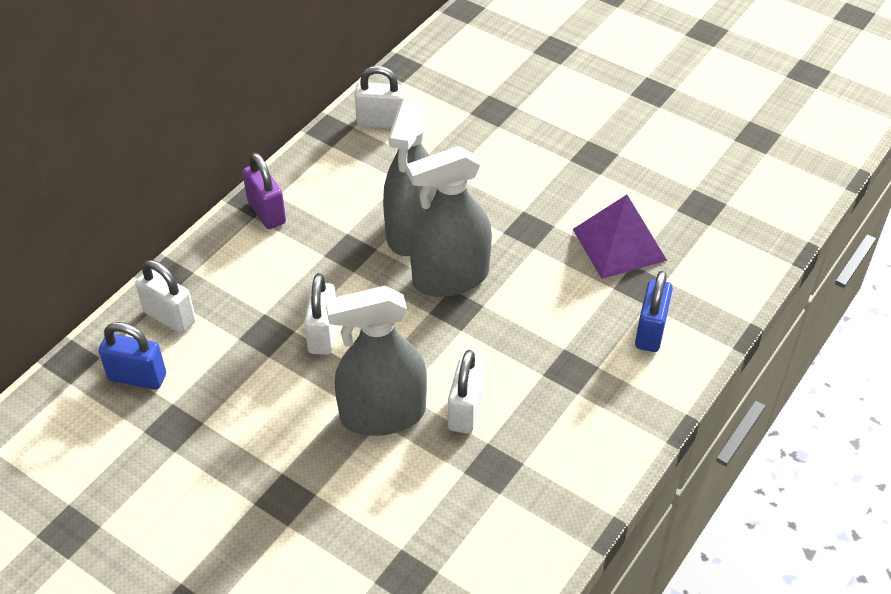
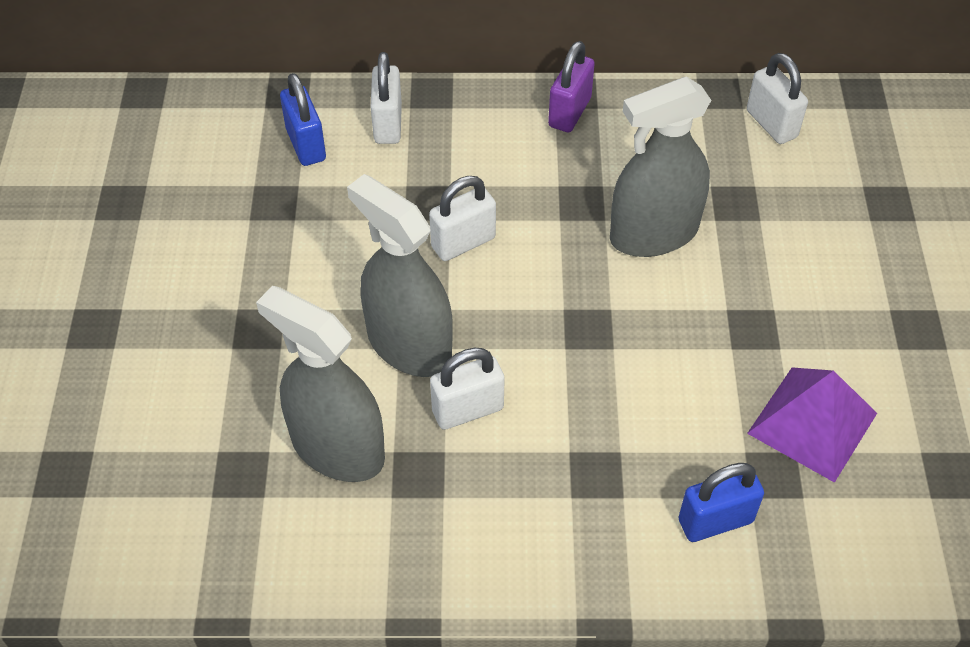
camera: 55 degrees right, 5 degrees up
(450, 278) = (623, 300): grey spray bottle -> grey spray bottle (337, 448)

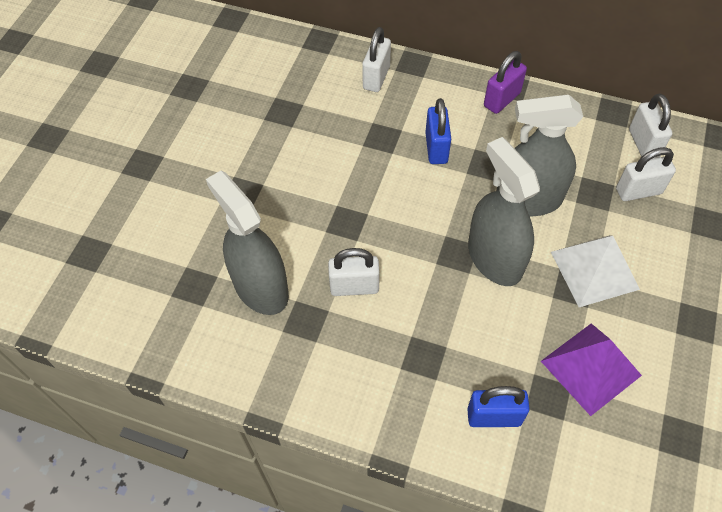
camera: 20 degrees right, 5 degrees up
(306, 145) = (318, 78): blue padlock -> blue padlock (436, 148)
(409, 345) = (333, 231): grey spray bottle -> grey spray bottle (494, 258)
(463, 242) = (395, 171): white padlock -> white padlock (638, 191)
(771, 299) = (594, 270): none -> white pyramid

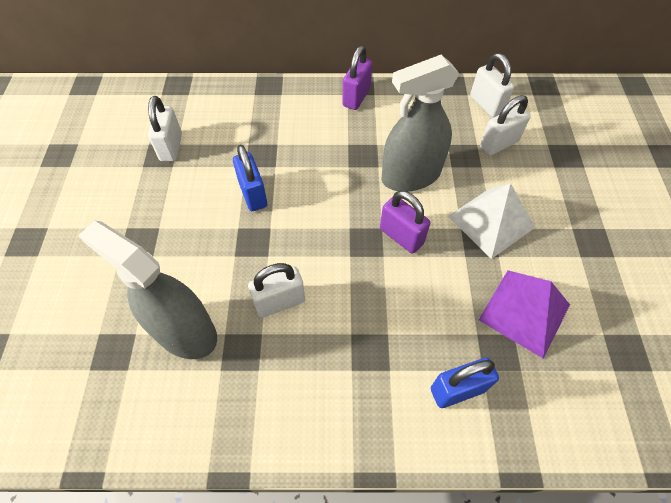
camera: 20 degrees left, 0 degrees up
(376, 77) = (239, 104): white padlock -> white padlock (171, 147)
(436, 148) = (314, 152): blue padlock -> blue padlock (253, 194)
(494, 258) = (401, 236): grey spray bottle -> purple padlock

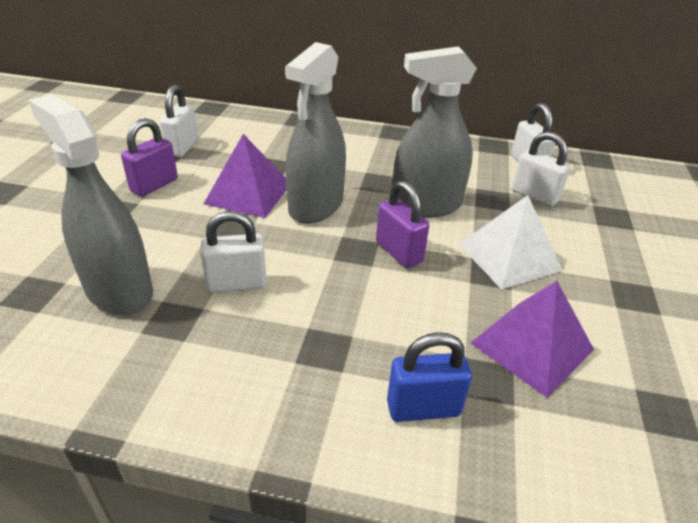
camera: 10 degrees right, 20 degrees down
(253, 194) = (248, 193): blue padlock -> purple pyramid
(317, 197) = (316, 206): none -> grey spray bottle
(356, 97) = (387, 140): purple padlock -> purple padlock (154, 185)
(498, 144) = (534, 196): white padlock -> white padlock turned 60 degrees clockwise

